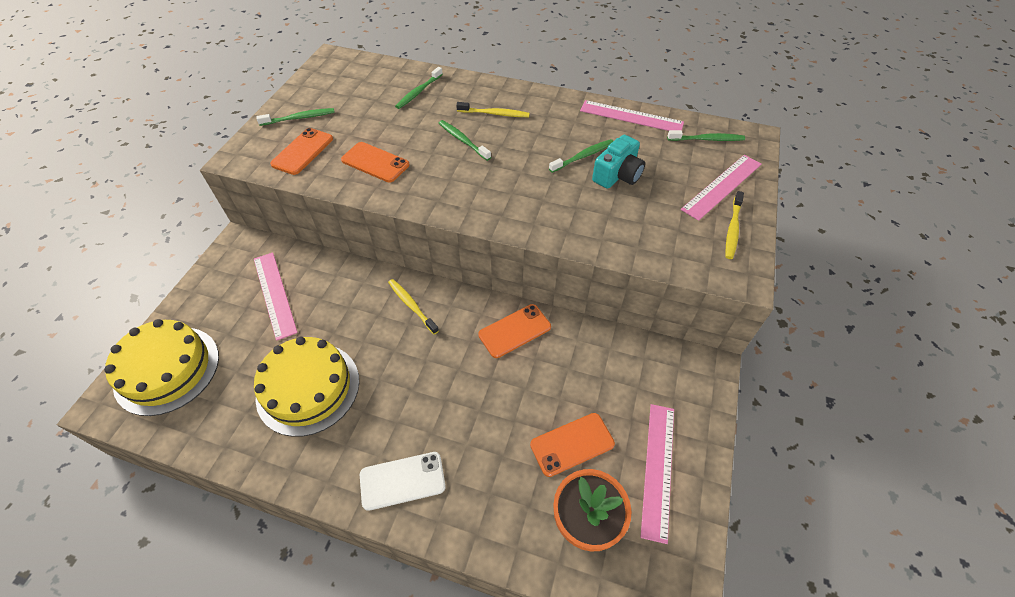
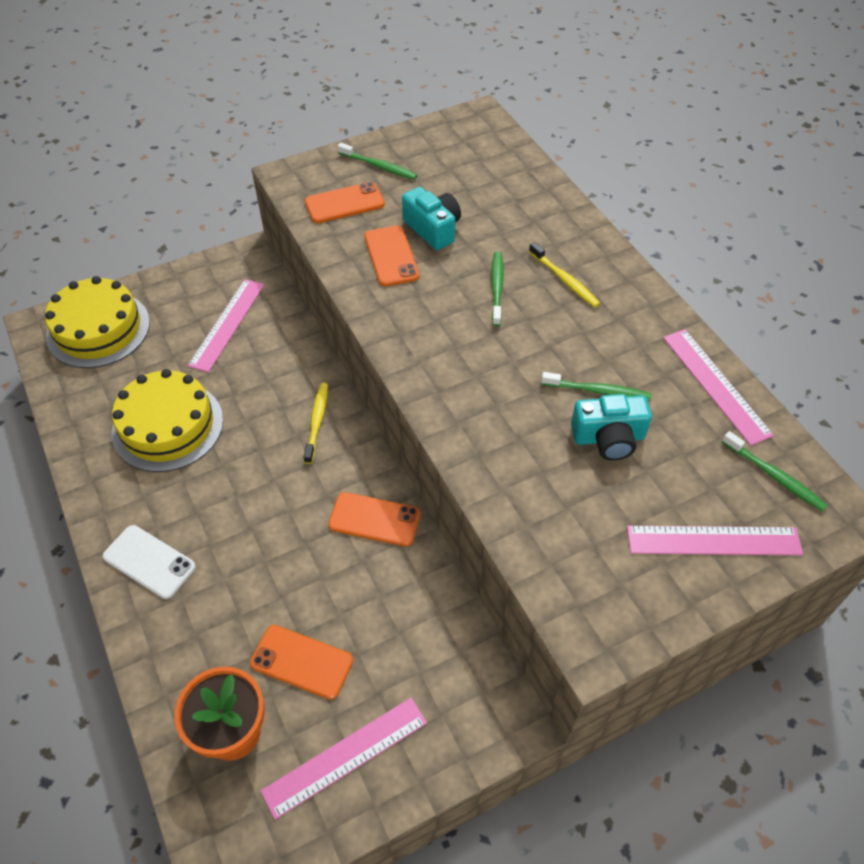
camera: 45 degrees right, 0 degrees up
(382, 132) = (433, 229): none -> turquoise camera
(419, 92) = (518, 206): green toothbrush -> none
(732, 229) = (657, 593): yellow toothbrush -> none

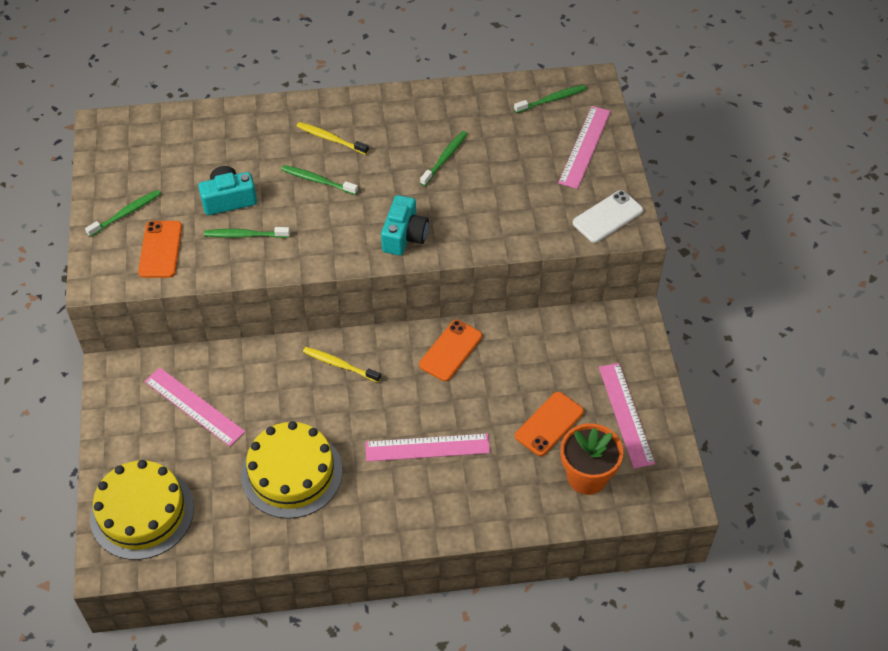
camera: 70 degrees left, 0 degrees up
(149, 562) = (425, 508): white phone -> white phone (607, 217)
(391, 256) = (245, 235): orange phone -> green toothbrush
(564, 280) = (331, 139): yellow toothbrush -> yellow toothbrush turned 135 degrees counterclockwise
(608, 438) = (486, 167): turquoise camera -> turquoise camera (404, 236)
(715, 385) = (469, 97): pink ruler -> pink ruler (427, 448)

